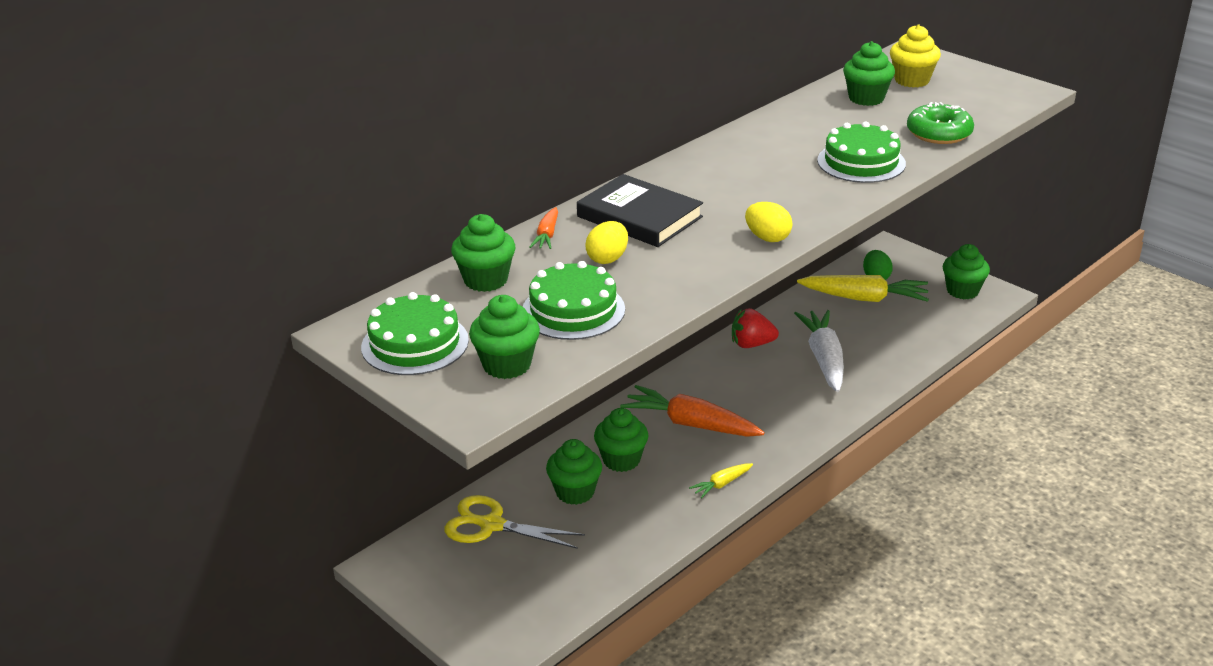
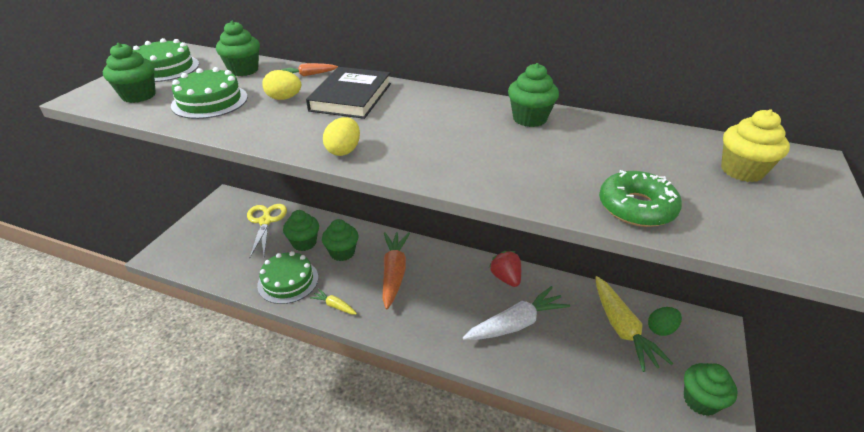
camera: 65 degrees right, 5 degrees up
(861, 162) = (522, 171): green cake -> green cake (288, 281)
(866, 98) = (662, 152): green cupcake -> green cupcake (529, 119)

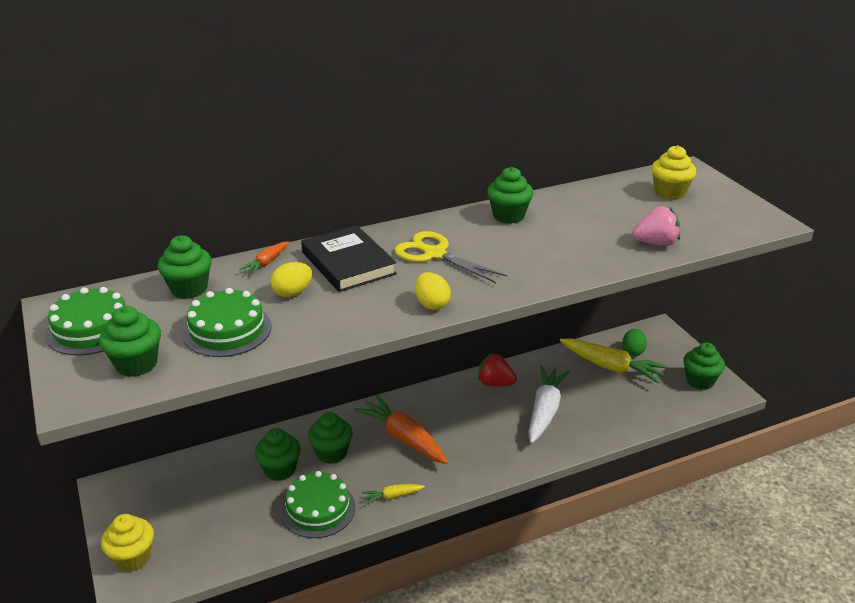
camera: 45 degrees left, 5 degrees down
(181, 240) = (133, 558): none -> yellow cupcake
(265, 221) = (203, 479): yellow scissors -> yellow scissors (434, 254)
(636, 207) = (655, 243): green donut -> pink strawberry

